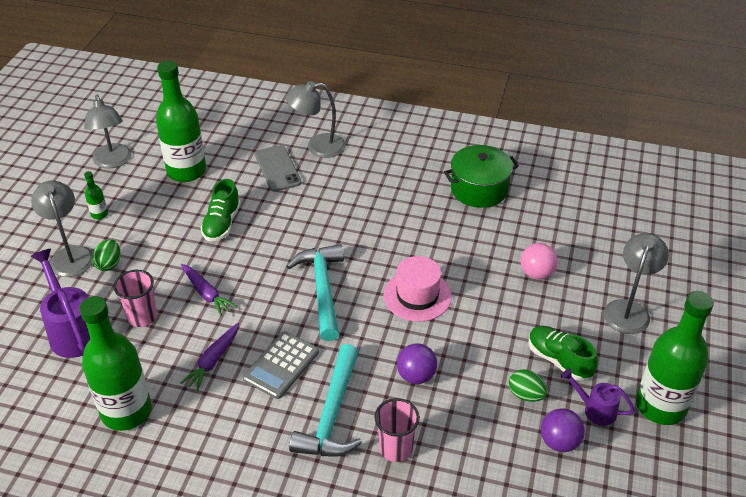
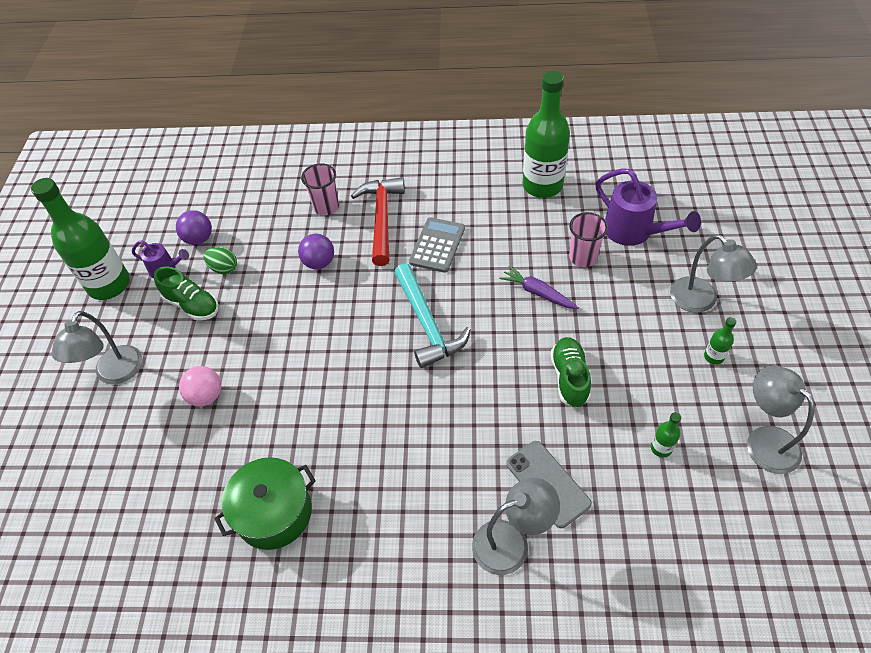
camera: 170 degrees right, 10 degrees up
(109, 264) = (654, 300): green egg -> none
(186, 171) = (661, 448): green bottle -> green bottle, size x0.41
(213, 361) = (497, 236): purple carrot -> none
(332, 414) = (382, 219): turquoise hammer -> red hammer
(417, 296) = (330, 339): pink hat -> none

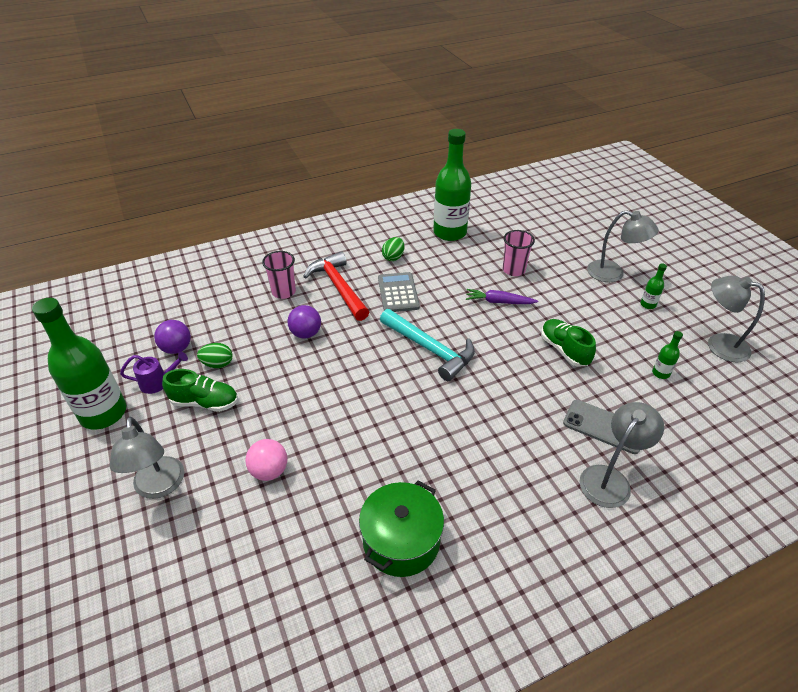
camera: 30 degrees left, 10 degrees down
(460, 199) = (393, 257): none -> green egg
(634, 232) = (536, 244): purple watering can -> none

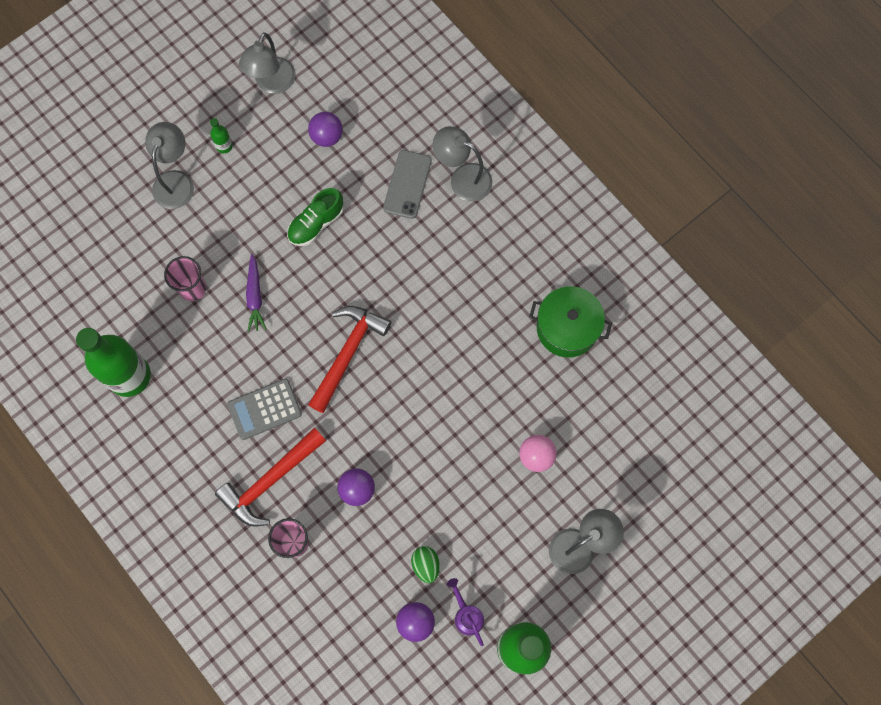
camera: 105 degrees left, 30 degrees up
(205, 402) = (478, 552): green shoe -> none
(393, 257) = (197, 433): green egg -> none
(430, 349) = (348, 353): turquoise hammer -> red hammer
(660, 373) = (327, 137): green bottle -> purple ball

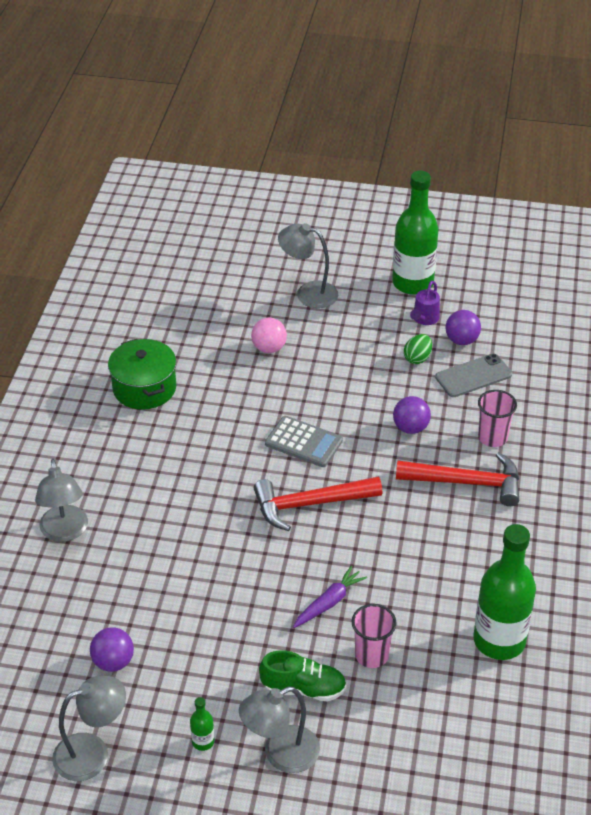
camera: 130 degrees left, 30 degrees down
(264, 409) = (417, 525): grey calculator -> grey calculator (303, 442)
(316, 224) = (213, 607): green shoe -> green shoe (303, 688)
(407, 184) = (108, 567): grey phone -> grey phone (473, 376)

